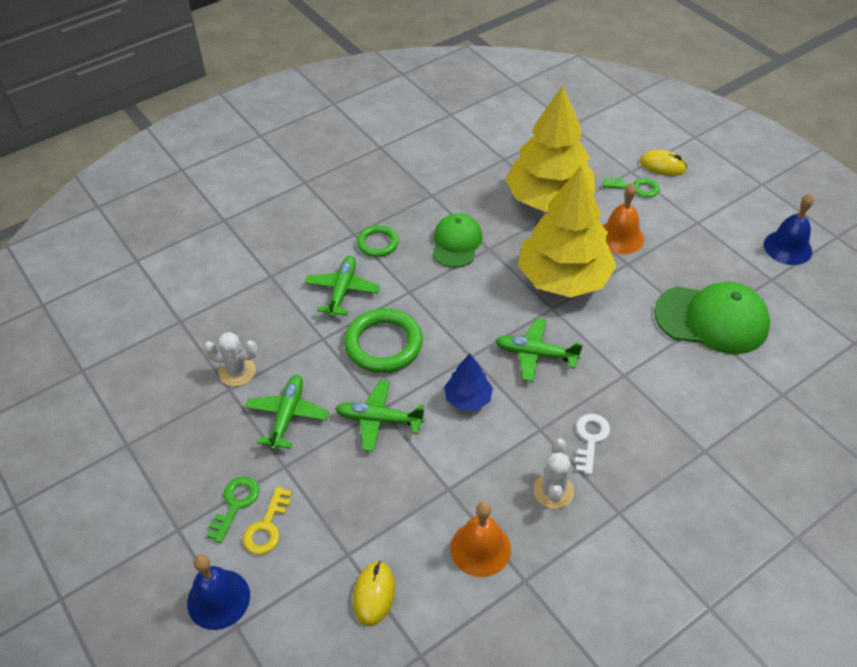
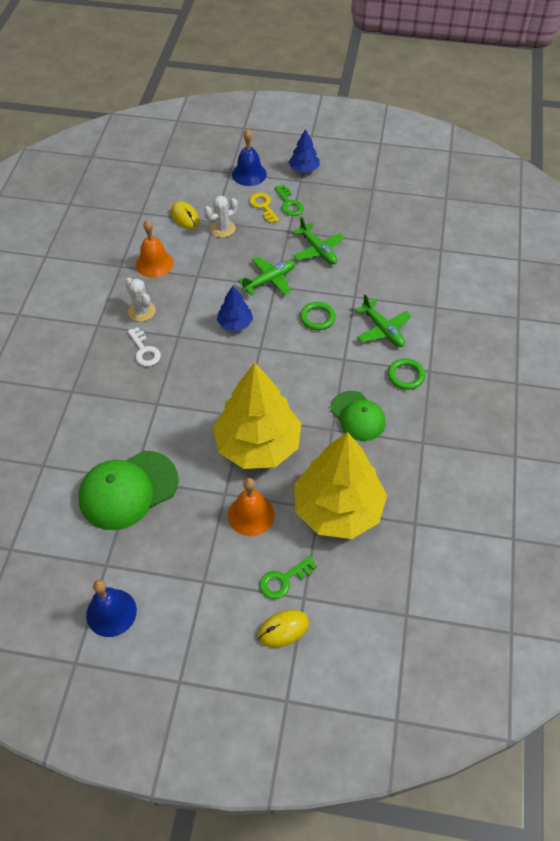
camera: 135 degrees right, 5 degrees up
(149, 544) = (304, 169): none -> blue tree
(237, 372) = (372, 249): white cactus -> white cactus (222, 228)
(383, 344) = (317, 318): green ring -> green ring, size x0.59
(535, 354) = (223, 377): green plane -> none

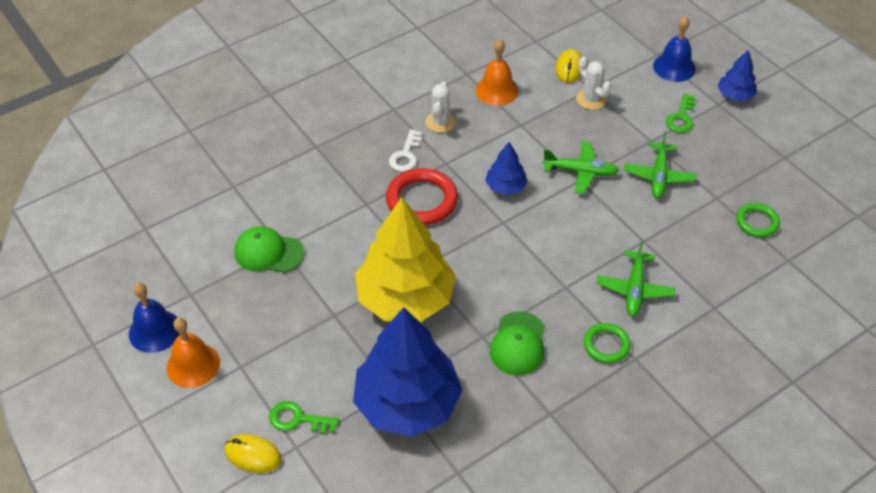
camera: 45 degrees right, 5 degrees down
(128, 490) = (268, 252): green cap -> green cap, size x0.65
(192, 373) = (422, 200): none -> red ring
(222, 228) = (591, 99): white cactus -> white cactus turned 45 degrees clockwise
(251, 515) = (334, 348): orange bell -> orange bell (193, 365)
(263, 206) = (653, 104): yellow key -> none
(317, 318) = (585, 234): green ring -> green ring (757, 222)
(338, 509) = (407, 403): yellow tree -> blue tree

